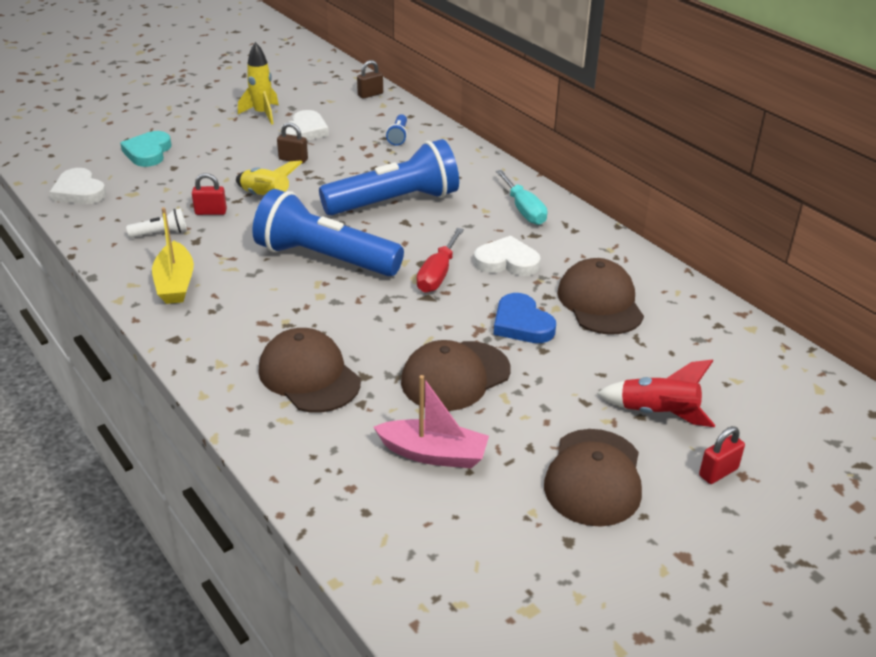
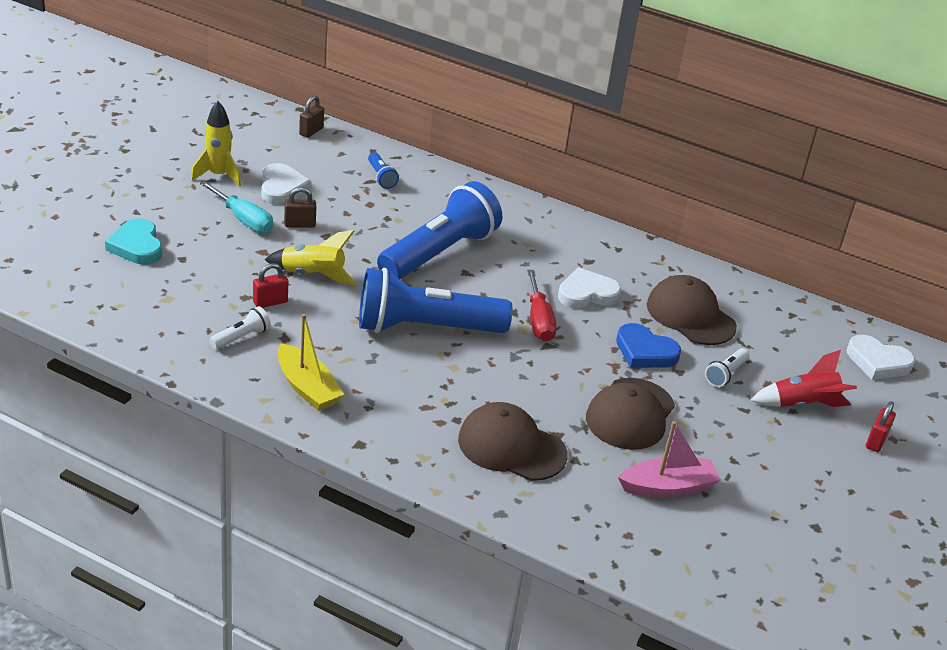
camera: 30 degrees left, 0 degrees up
(79, 191) = (106, 308): white heart -> white heart (878, 362)
(524, 210) = (560, 237): turquoise screwdriver -> turquoise screwdriver (244, 220)
(592, 364) = (725, 374): none -> white flashlight
(594, 477) = (797, 471): brown cap -> none

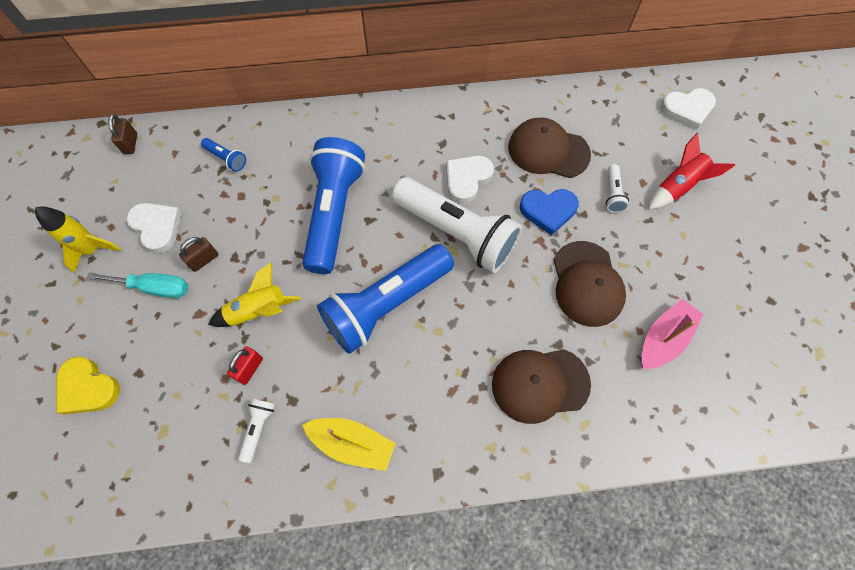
camera: 30 degrees left, 30 degrees up
(137, 246) = (88, 388): turquoise heart -> yellow heart
(539, 320) = (457, 233): red screwdriver -> white flashlight
(876, 441) = (741, 188): red padlock -> none

